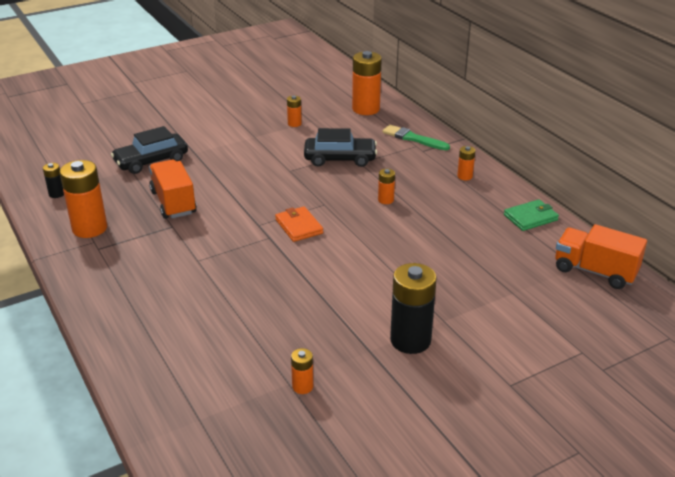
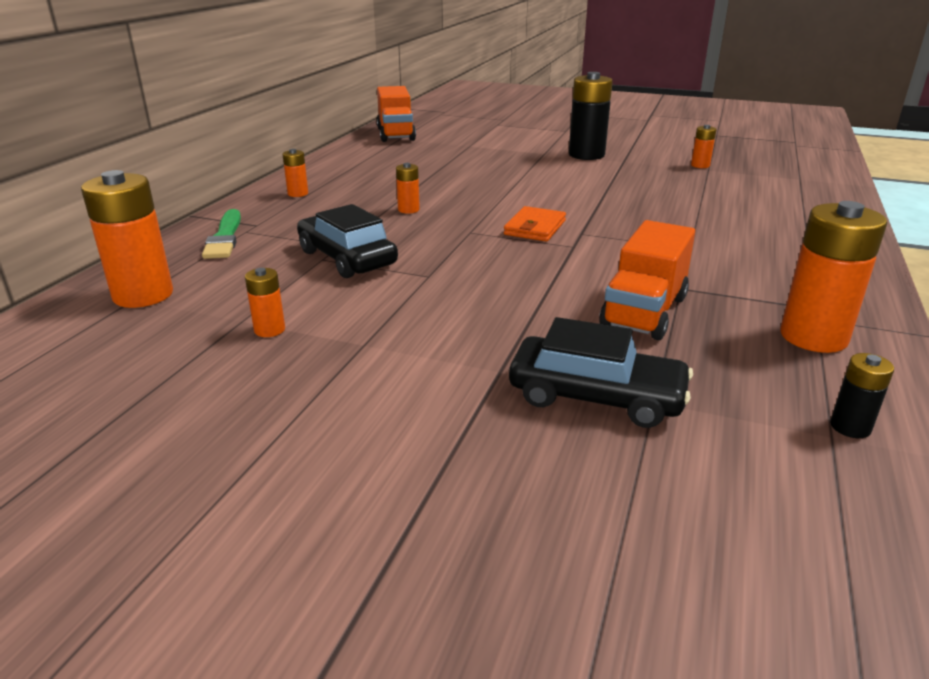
camera: 130 degrees left, 5 degrees down
(530, 217) = (344, 159): green wallet -> none

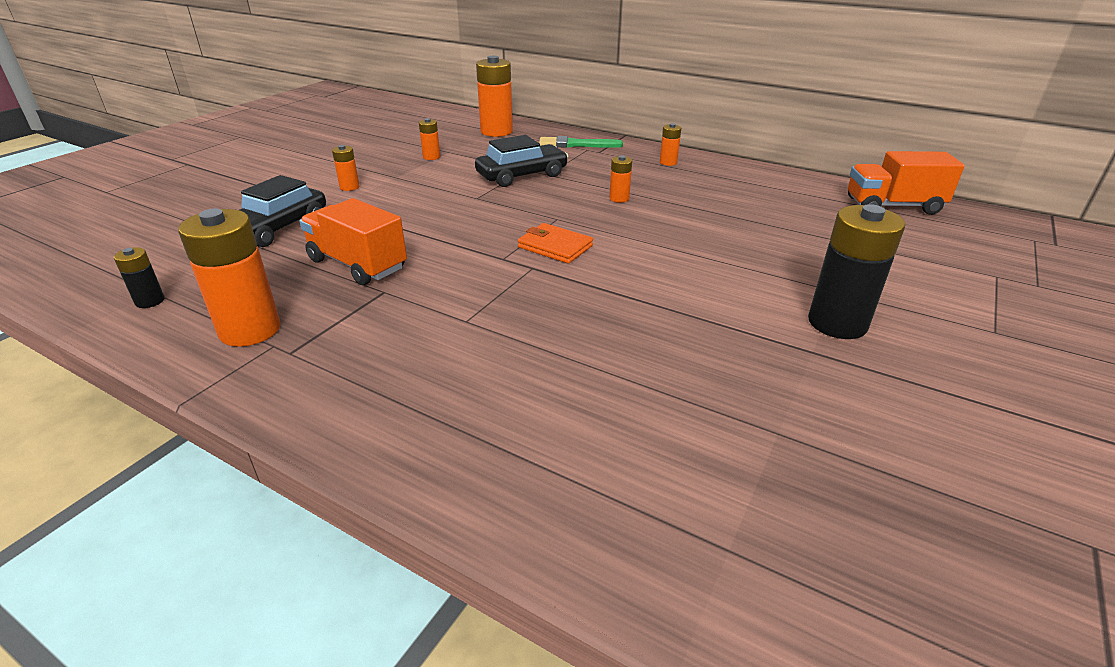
camera: 100 degrees right, 5 degrees up
(700, 165) = (801, 429): orange battery -> orange battery (349, 187)

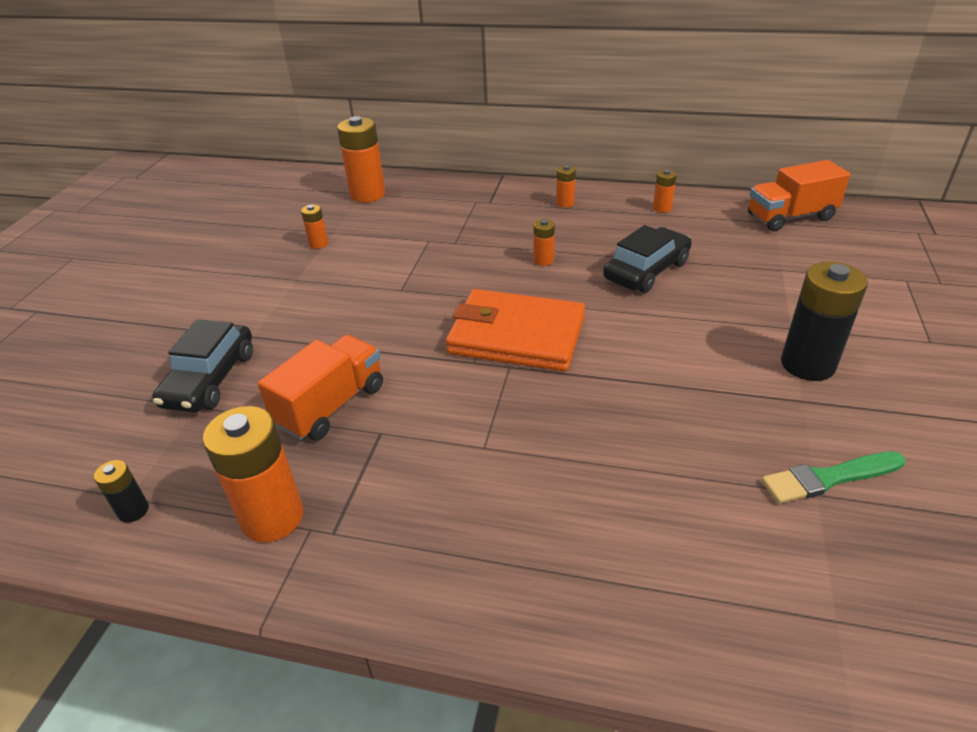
camera: 15 degrees left, 5 degrees up
(349, 187) = (254, 304): orange battery -> orange battery (662, 208)
(357, 264) = (331, 406): orange truck -> orange truck turned 105 degrees clockwise
(522, 175) = (430, 250): black car -> black car (646, 270)
(555, 246) = (516, 335): orange wallet -> orange wallet, size x1.93
(576, 144) = (461, 196): green brush -> green brush (828, 478)

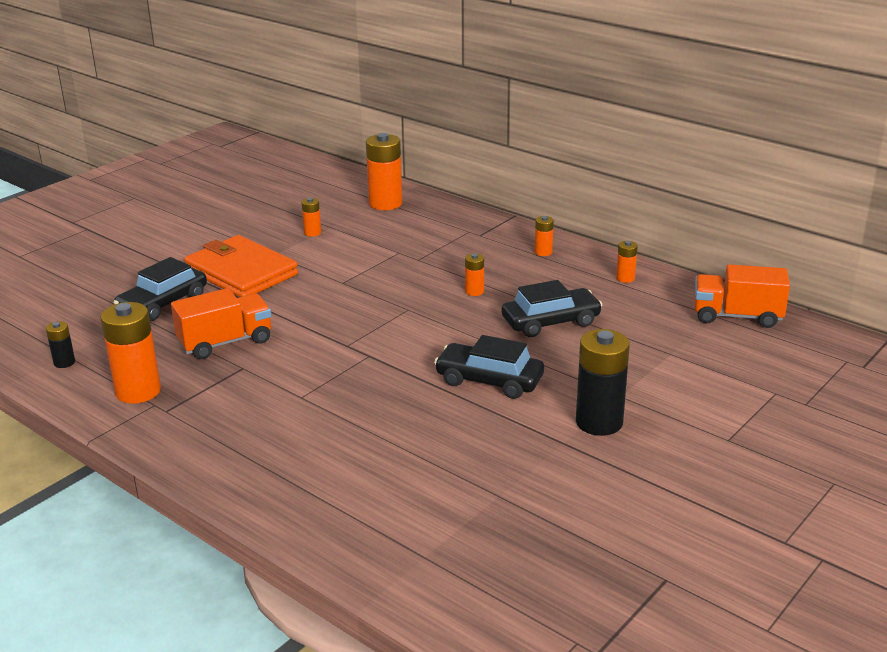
camera: 25 degrees right, 10 degrees down
(516, 335) = (395, 337): orange wallet -> orange wallet (241, 272)
(659, 354) = (489, 380): none -> black car
(828, 478) = (519, 490): green brush -> none

